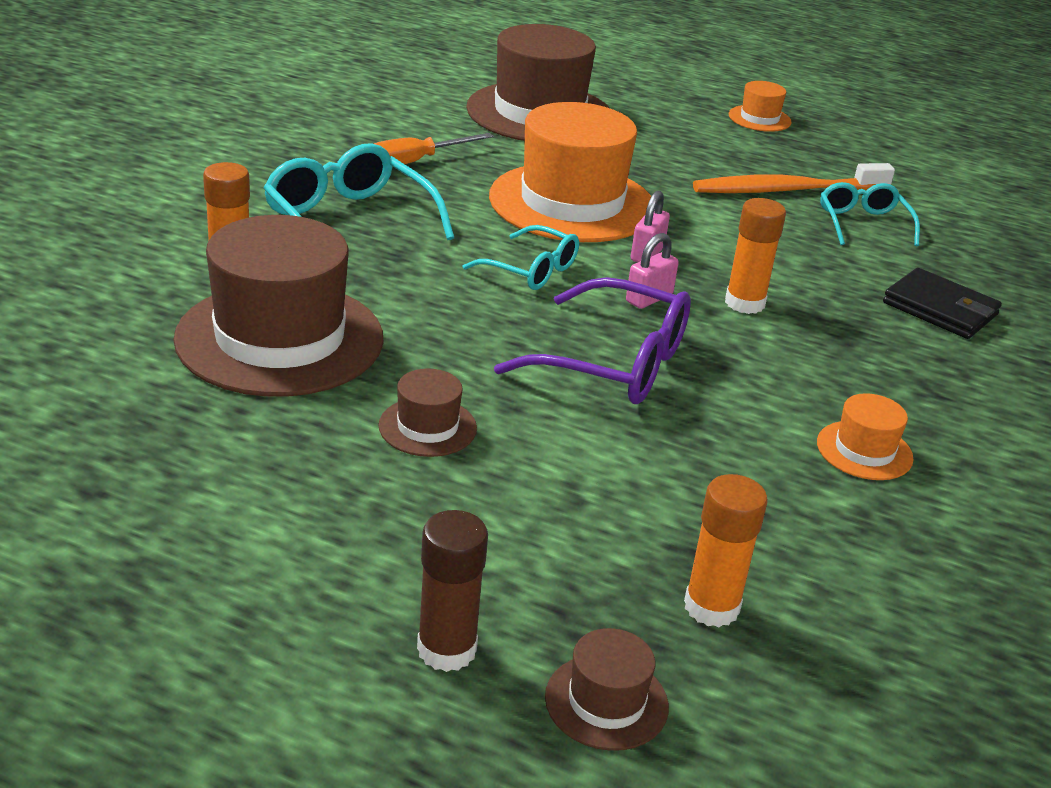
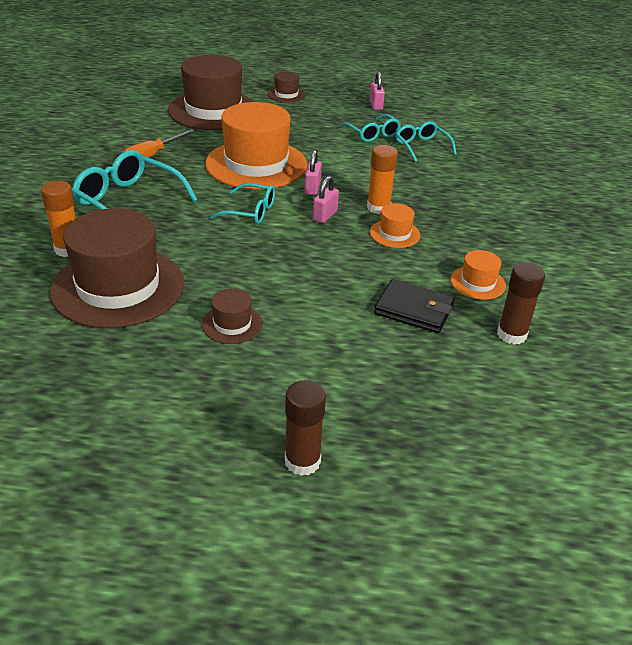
camera: 15 degrees left, 5 degrees up
(606, 702) = (404, 469): brown hat -> brown hat (286, 94)
(614, 363) = (322, 260): purple glasses -> none
(711, 607) = (436, 396): orange glue stick -> none
(759, 118) = (340, 92): orange hat -> orange hat (394, 234)
(786, 190) = (372, 134): orange toothbrush -> turquoise glasses
(812, 147) = (376, 105): none -> pink padlock
(887, 543) = (511, 334): none -> brown glue stick
(940, 309) = (482, 190): black wallet -> black wallet (414, 309)

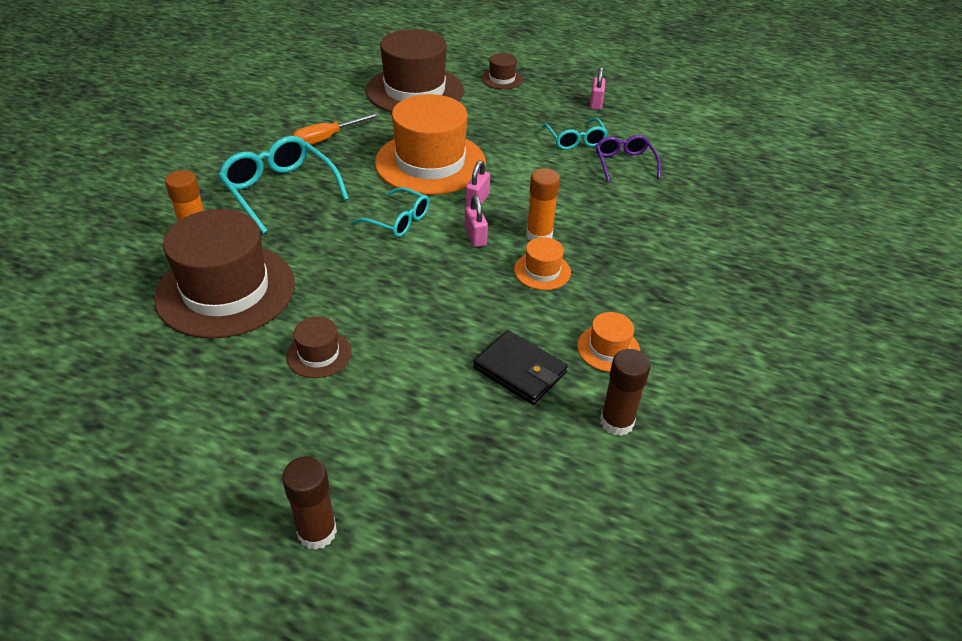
camera: 15 degrees right, 5 degrees up
(325, 216) = (475, 237): pink padlock -> pink padlock turned 60 degrees counterclockwise
(421, 147) = (624, 163): turquoise glasses -> purple glasses

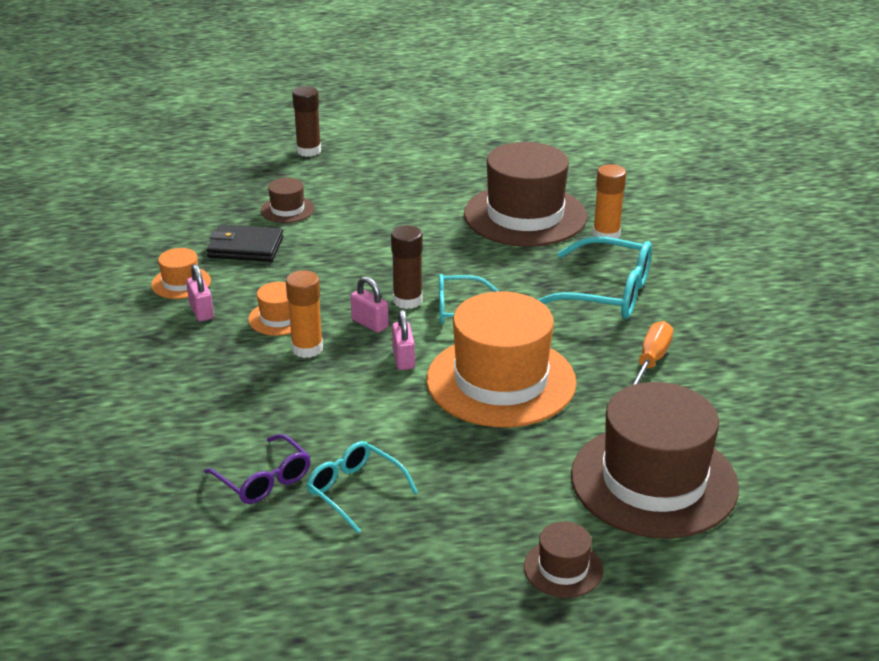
camera: 150 degrees right, 10 degrees down
(319, 354) = (404, 208): brown hat -> brown hat (287, 210)
(596, 103) = (373, 582): pink padlock -> pink padlock (201, 311)
(616, 422) = (152, 244): brown glue stick -> brown glue stick (407, 300)

